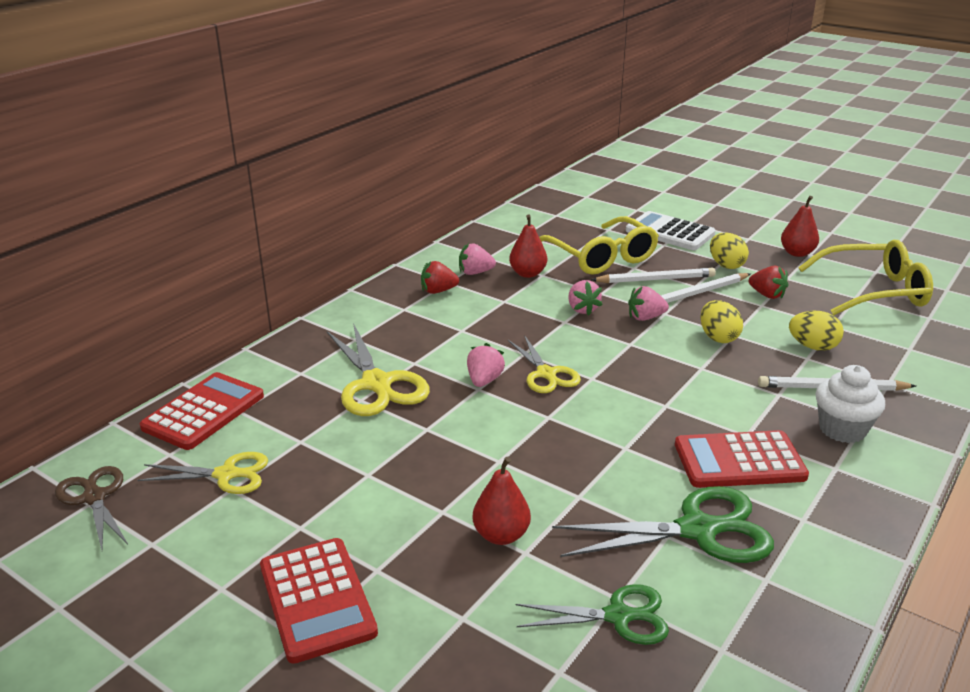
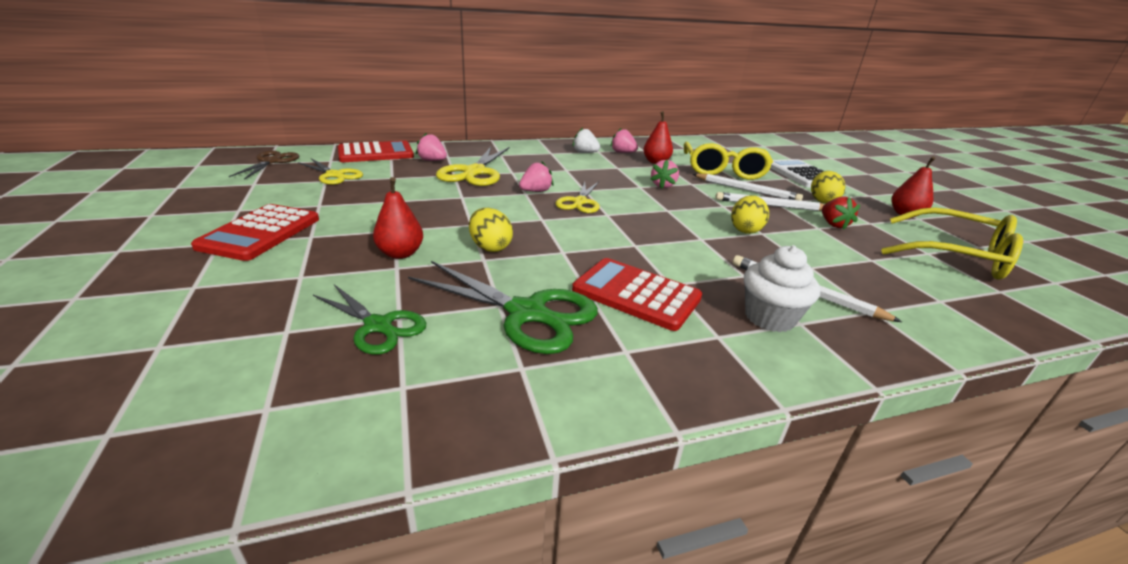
camera: 35 degrees right, 0 degrees up
(438, 291) = (585, 152): red strawberry -> white strawberry
(645, 317) = (703, 203): pink strawberry -> pink strawberry (432, 160)
(812, 347) = (828, 263): yellow egg -> yellow egg (490, 247)

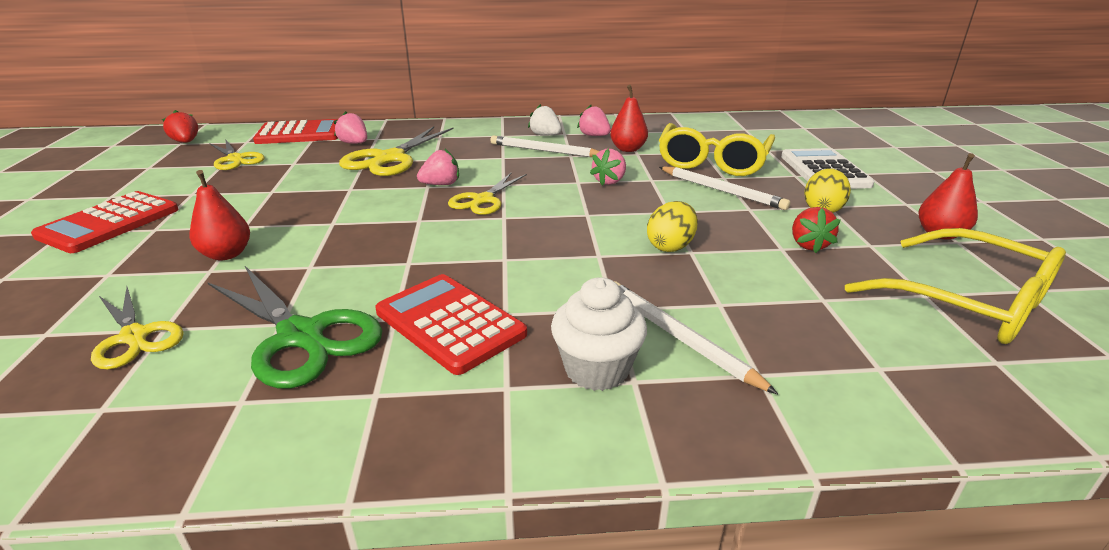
camera: 15 degrees right, 0 degrees up
(271, 161) = (186, 142): brown scissors -> red strawberry
(378, 326) = (134, 337): green scissors -> yellow scissors
(490, 247) = (329, 252): yellow egg -> none
(770, 205) = (738, 214): white pencil -> white pencil (545, 151)

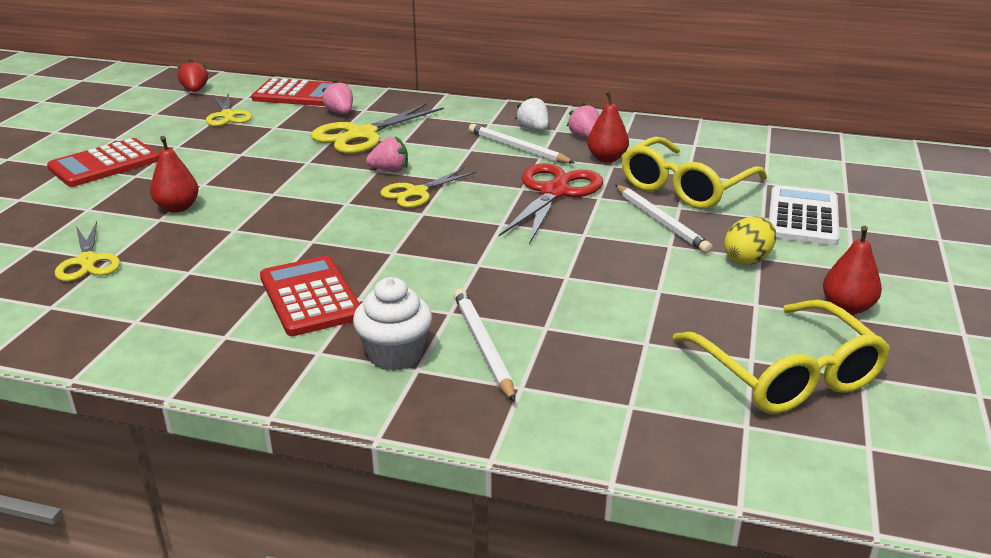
camera: 20 degrees right, 0 degrees up
(301, 336) = (198, 284): green scissors -> none
(609, 181) = (554, 192): pink strawberry -> red scissors
(670, 246) = (551, 268): yellow egg -> none
(808, 245) = (690, 292): red strawberry -> none

